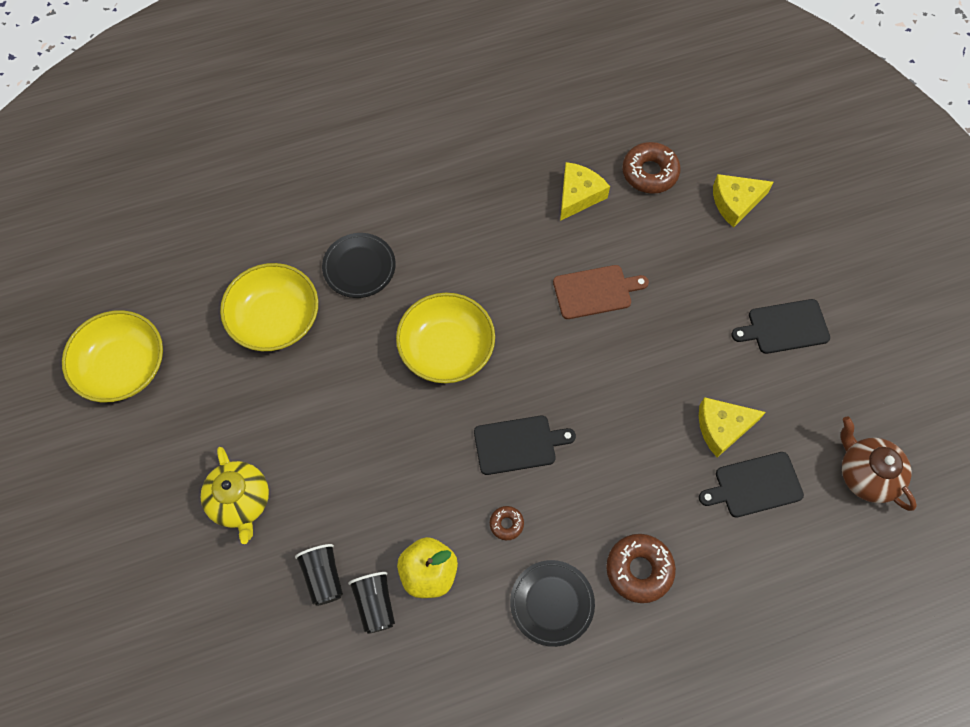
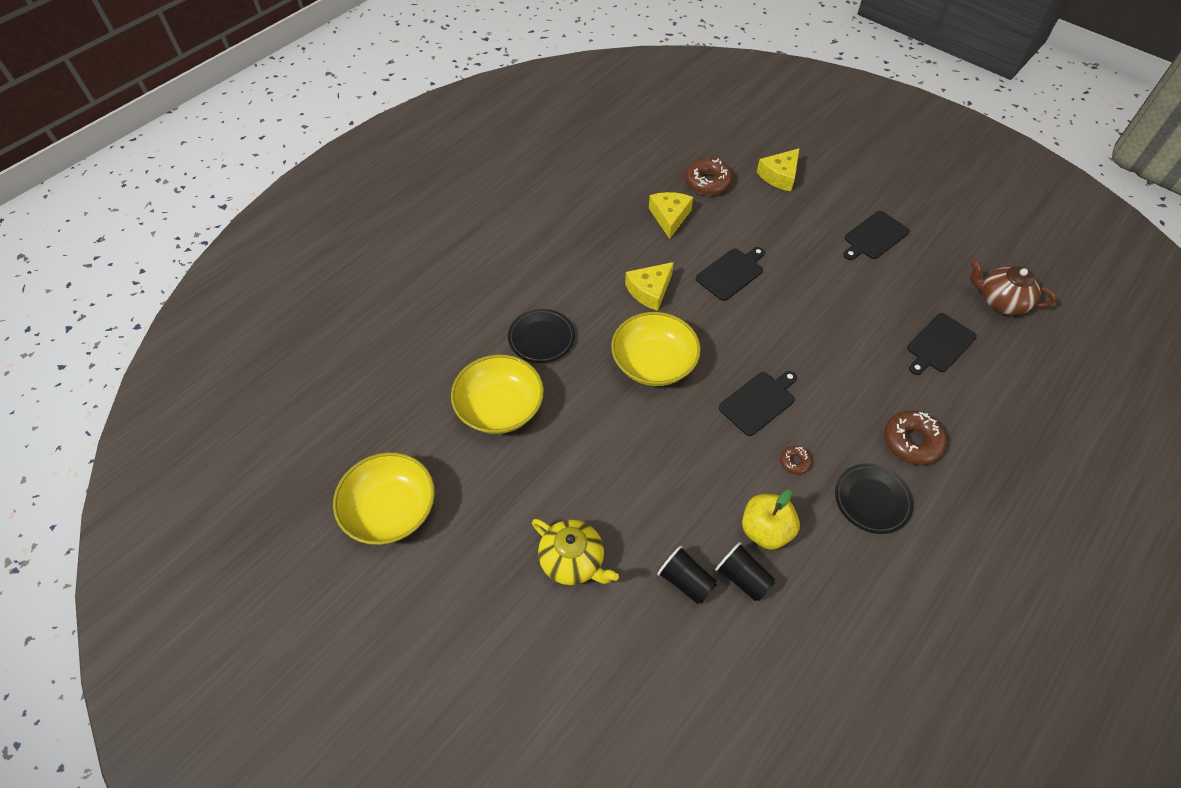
camera: 30 degrees left, 10 degrees down
(595, 291) = (731, 273): brown cutting board -> black cutting board
(722, 427) = (888, 318): yellow cheese -> yellow cheese (649, 290)

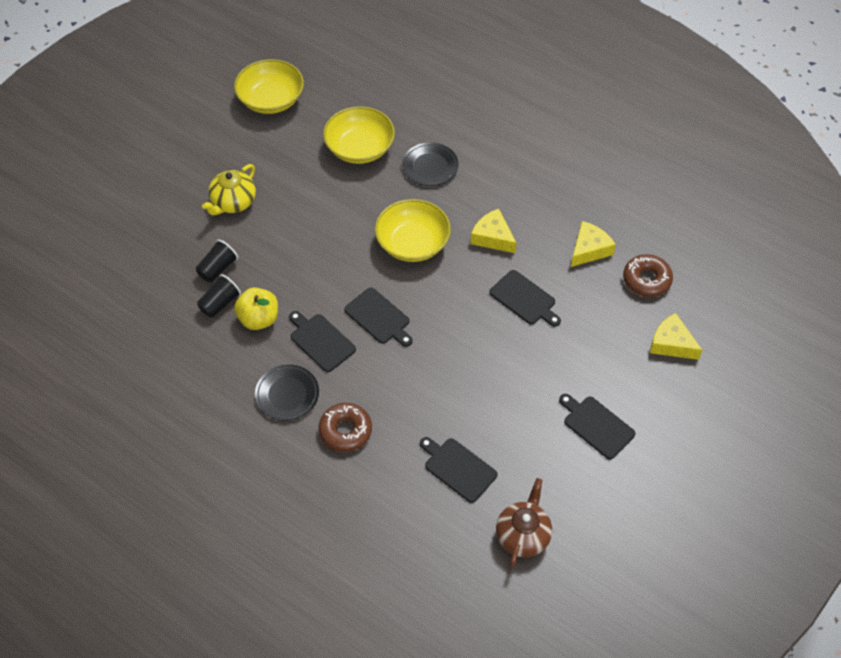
camera: 85 degrees right, 0 degrees up
(670, 217) = (589, 249): yellow cheese -> yellow cheese turned 45 degrees counterclockwise
(794, 462) = (320, 341): brown donut -> black cutting board

